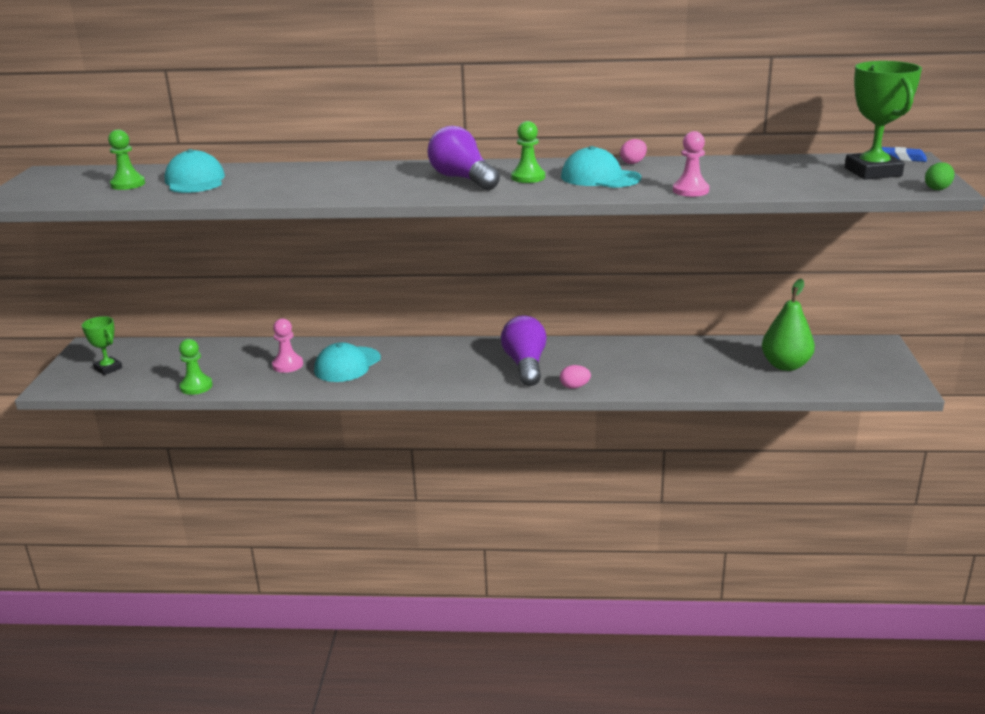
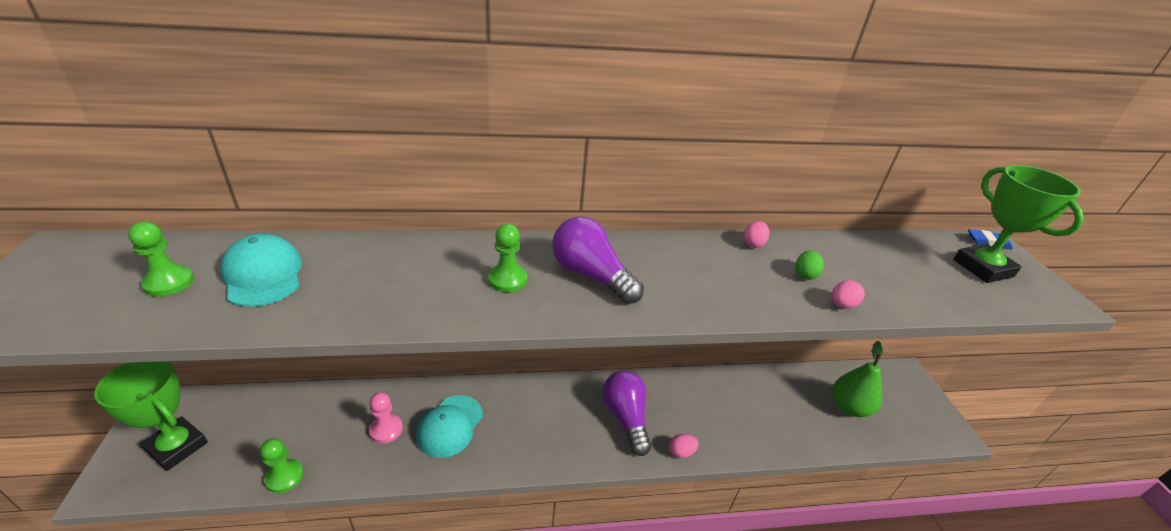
camera: 15 degrees left, 10 degrees up
(108, 368) = (177, 446): green trophy -> green trophy, size x1.77
(528, 177) = (661, 273): green pawn -> green pawn (507, 279)
(600, 177) = (736, 275): turquoise cap -> none
(690, 190) = (842, 305): pink pawn -> pink egg
(937, 188) = (1063, 302): green egg -> green egg (805, 274)

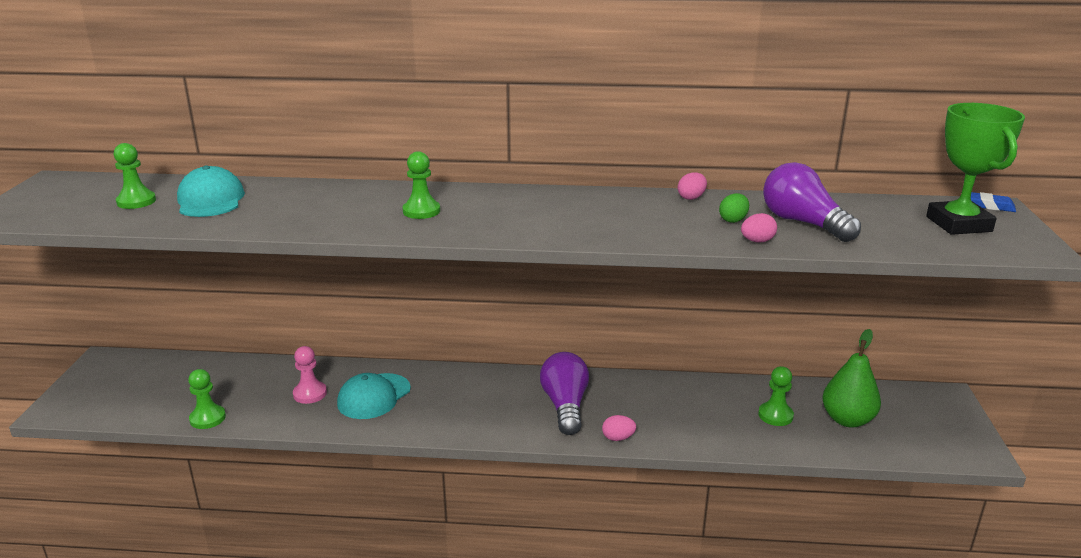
camera: 15 degrees right, 10 degrees down
(177, 446) = (117, 389): green trophy -> none
(591, 275) = (503, 212): purple light bulb -> purple light bulb (803, 223)
(795, 409) = (775, 415): none -> green pawn

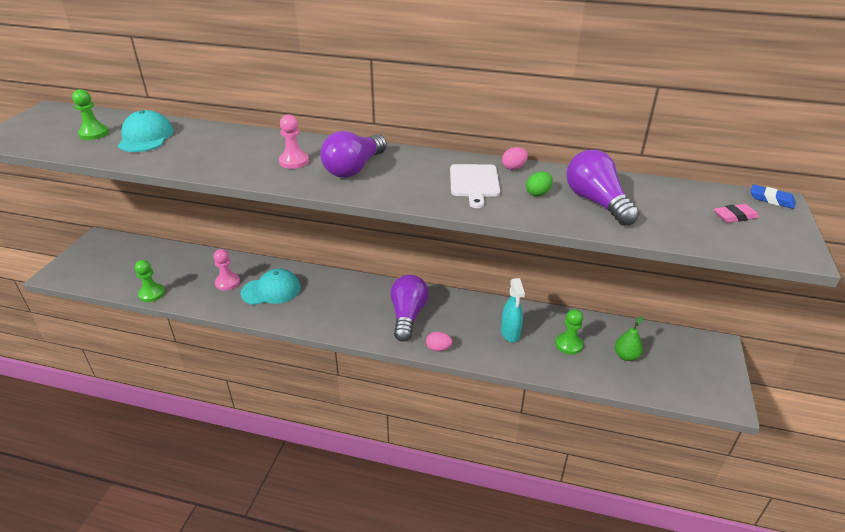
camera: 10 degrees right, 10 degrees up
(374, 396) = (271, 290): turquoise cap -> turquoise cap turned 150 degrees counterclockwise
(421, 211) = (294, 161): green pawn -> pink pawn
(501, 212) = (354, 168): none -> purple light bulb
(653, 215) = (474, 183): none -> white cutting board
(700, 411) = (510, 333): none -> turquoise spray bottle
(757, 241) = (548, 217): pink egg -> none
(847, 420) = (626, 356): green pear -> green pear, size x0.61
(958, 224) = (734, 216): green trophy -> pink eraser

